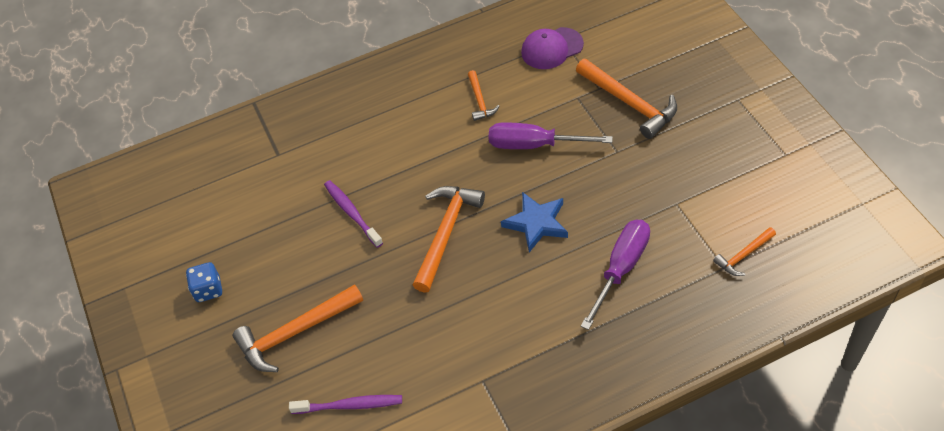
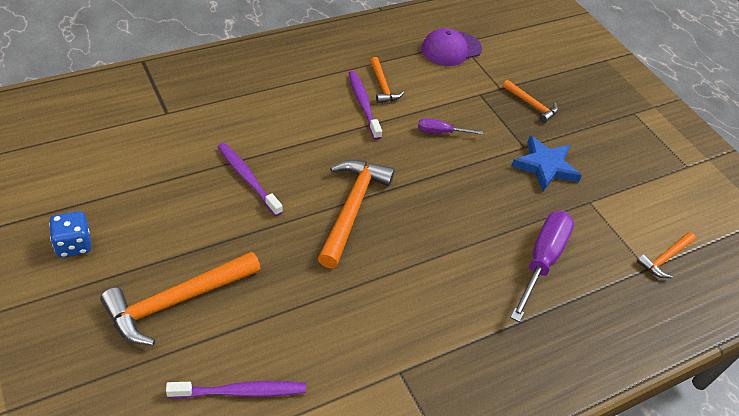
camera: 15 degrees left, 5 degrees down
(460, 123) = (363, 104): none -> purple toothbrush
(534, 145) = (441, 132): purple screwdriver -> purple screwdriver, size x0.52
(536, 223) = (448, 207): blue star -> blue star (545, 166)
(629, 103) = (531, 105): orange hammer -> orange hammer, size x0.54

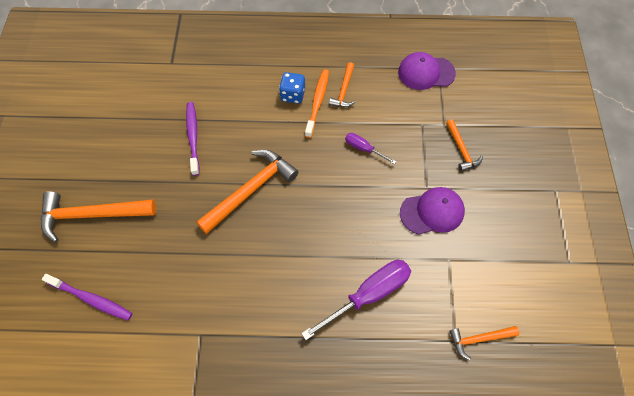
camera: 35 degrees right, 15 degrees up
(74, 245) = (56, 147): blue dice -> blue dice (292, 95)
(363, 104) = (317, 102): purple toothbrush -> orange toothbrush
(545, 166) = (432, 212): blue star -> purple cap

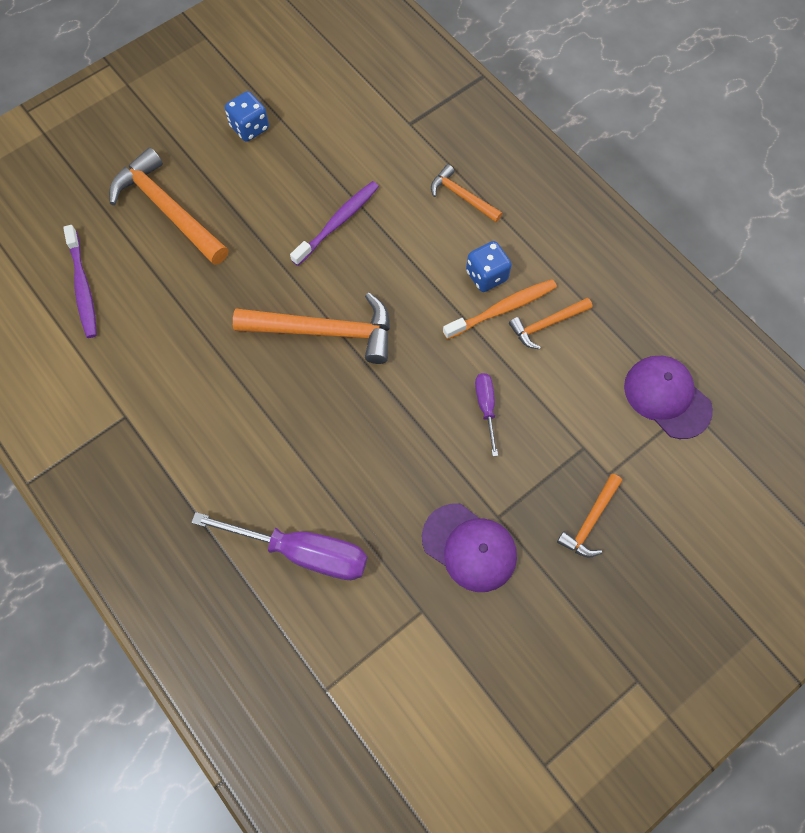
camera: 50 degrees right, 5 degrees up
(87, 136) = (249, 128): none -> blue dice
(479, 339) = (348, 716): orange hammer -> orange hammer (462, 196)

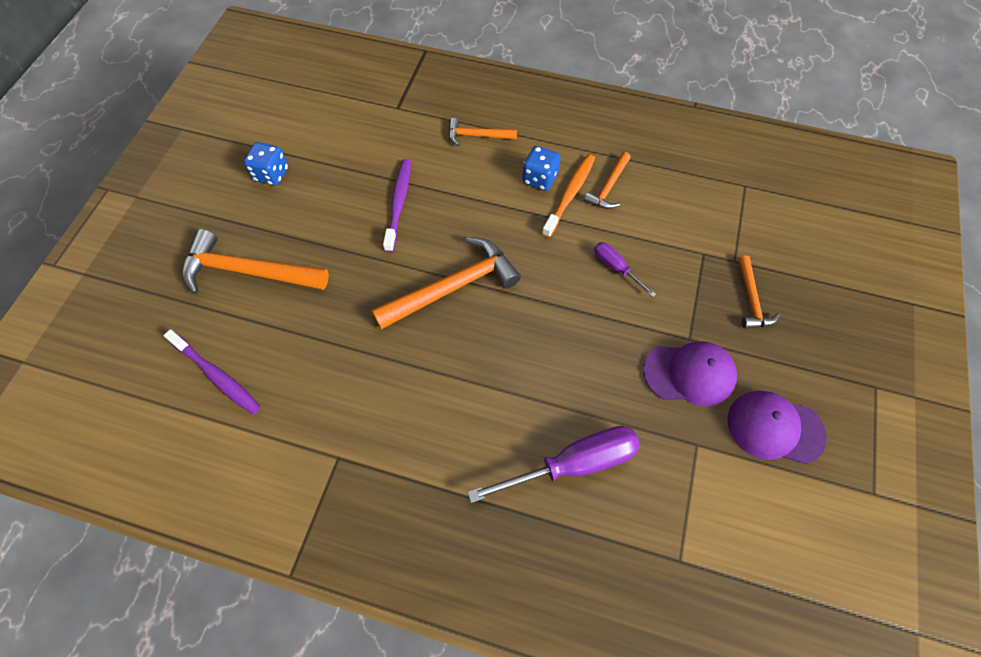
camera: 35 degrees left, 5 degrees down
(667, 397) = (726, 187): purple cap -> purple cap (774, 428)

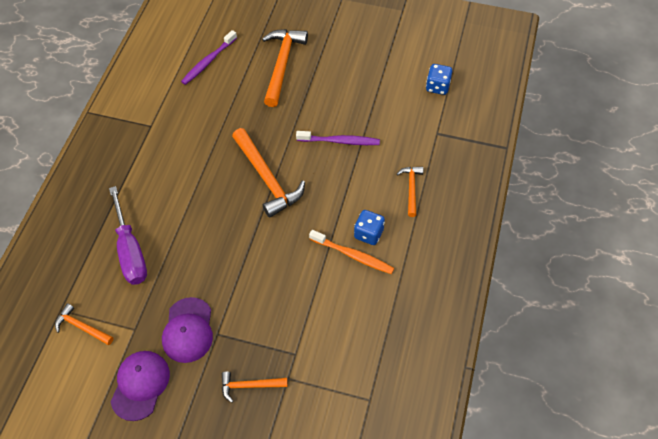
camera: 90 degrees right, 5 degrees down
(271, 174) = (364, 65): blue dice -> blue dice (437, 87)
(608, 187) = (362, 285): orange hammer -> orange hammer (82, 327)
(616, 268) = (281, 286): purple screwdriver -> none

